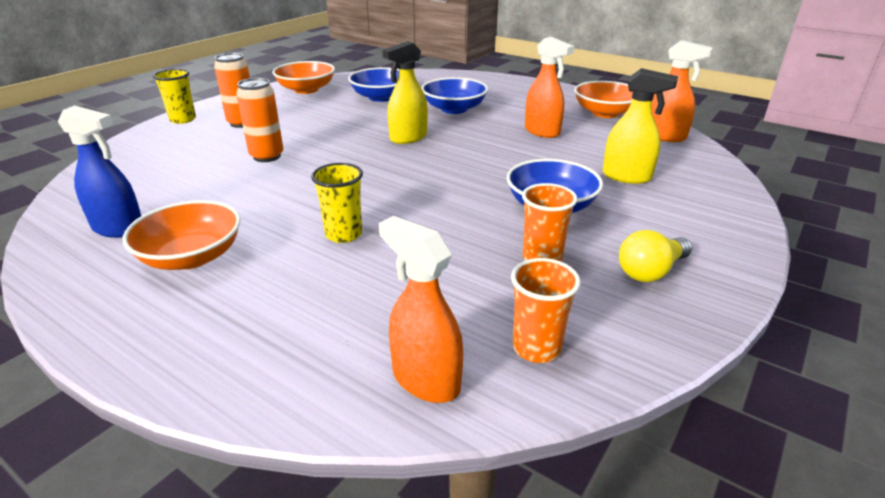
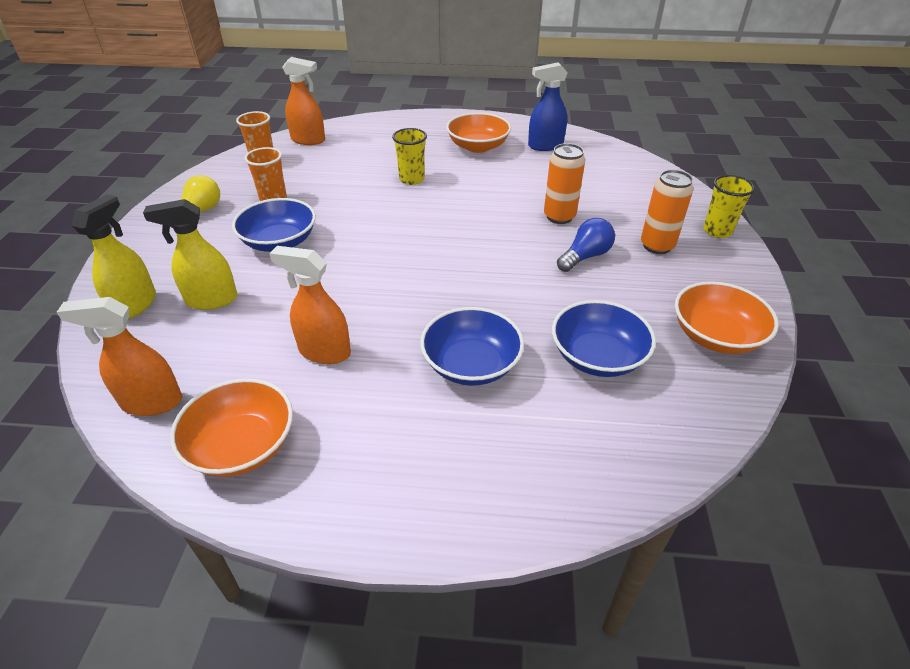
camera: 150 degrees right, 10 degrees up
(302, 130) = (585, 256): none -> blue light bulb
(408, 138) = (468, 283): yellow spray bottle -> yellow spray bottle (135, 305)

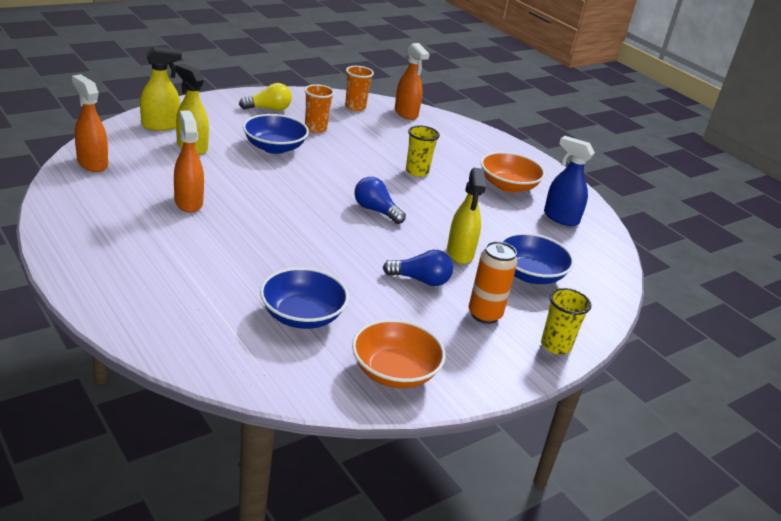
camera: 45 degrees right, 10 degrees down
(242, 445) = (87, 204): orange bowl -> none
(455, 231) = (376, 211): none -> blue light bulb
(471, 364) = (235, 262): blue bowl -> blue bowl (530, 274)
(559, 217) = (460, 253): orange can -> yellow spray bottle

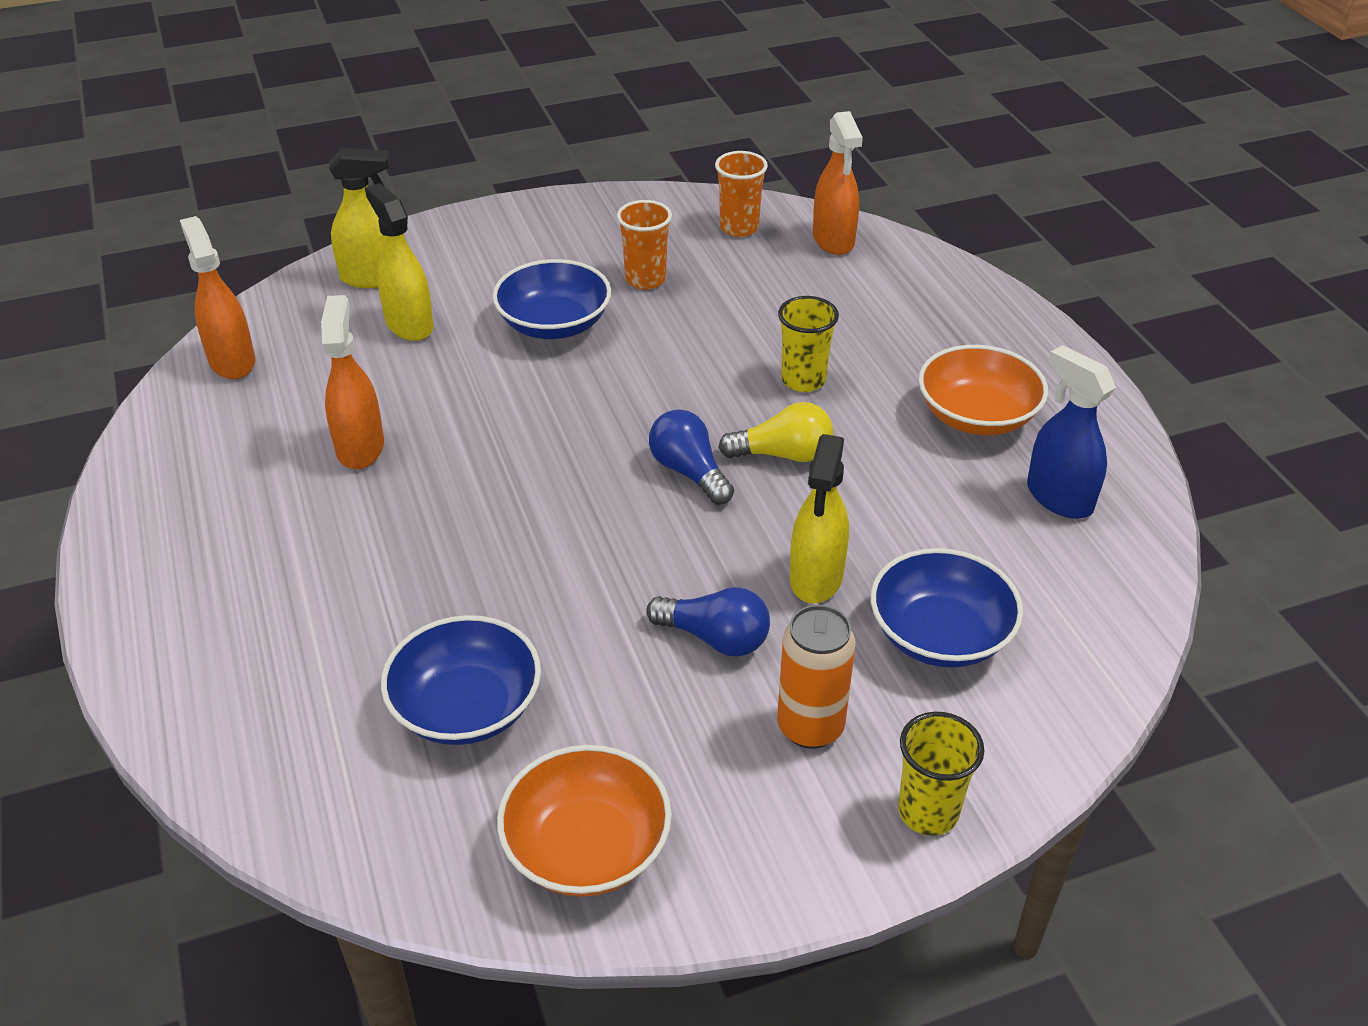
camera: 20 degrees right, 10 degrees up
(268, 109) = (575, 236): yellow light bulb -> yellow light bulb (783, 454)

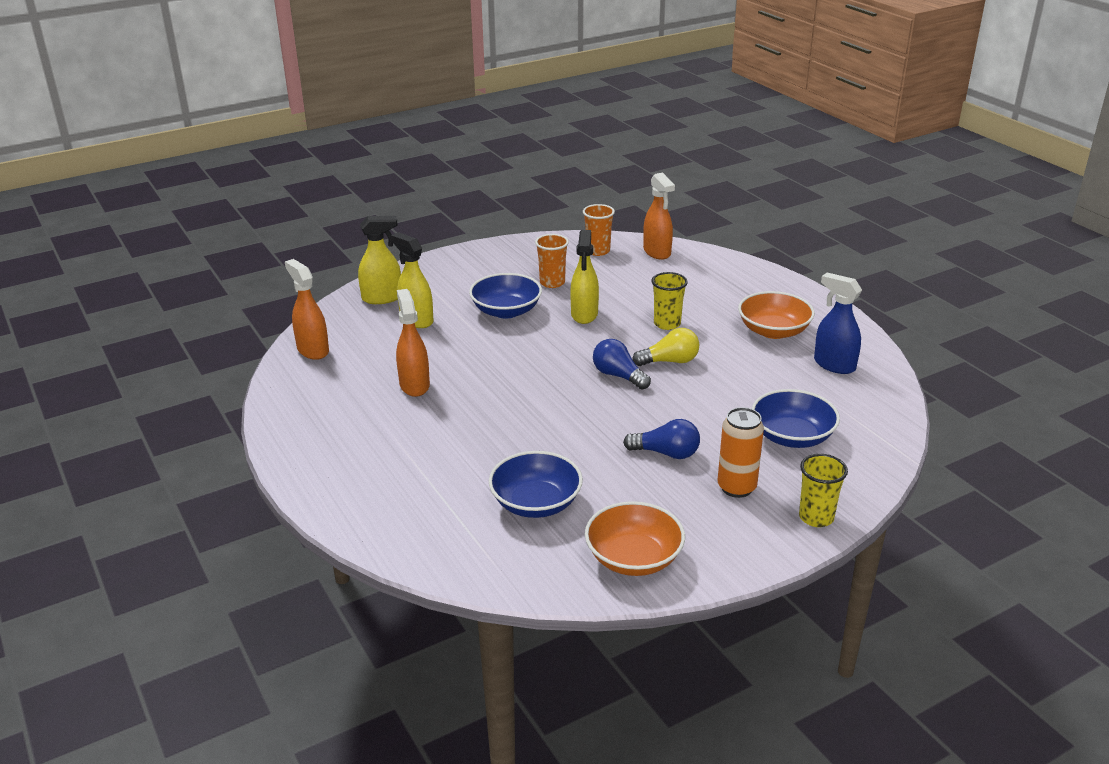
camera: 10 degrees left, 10 degrees down
(816, 578) = (712, 418): yellow spray bottle -> yellow spray bottle (584, 314)

